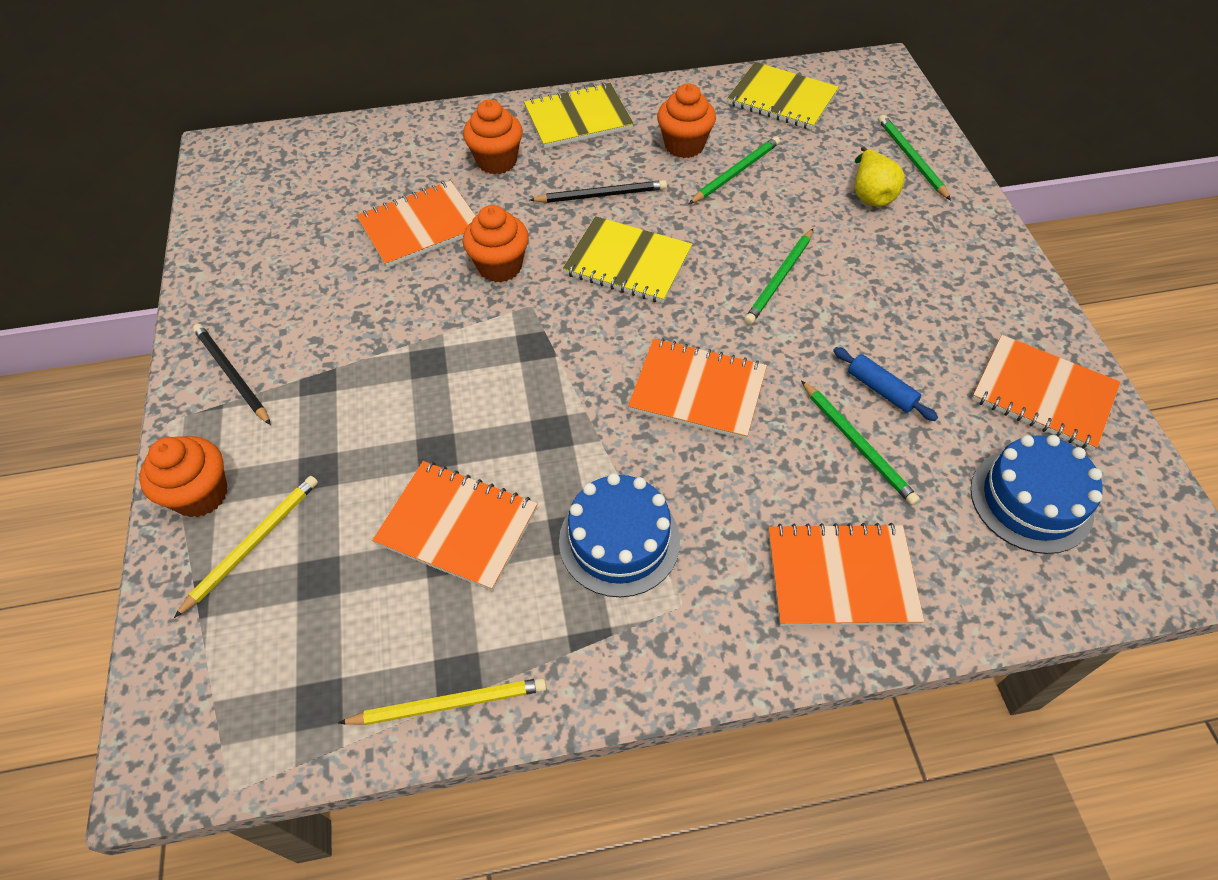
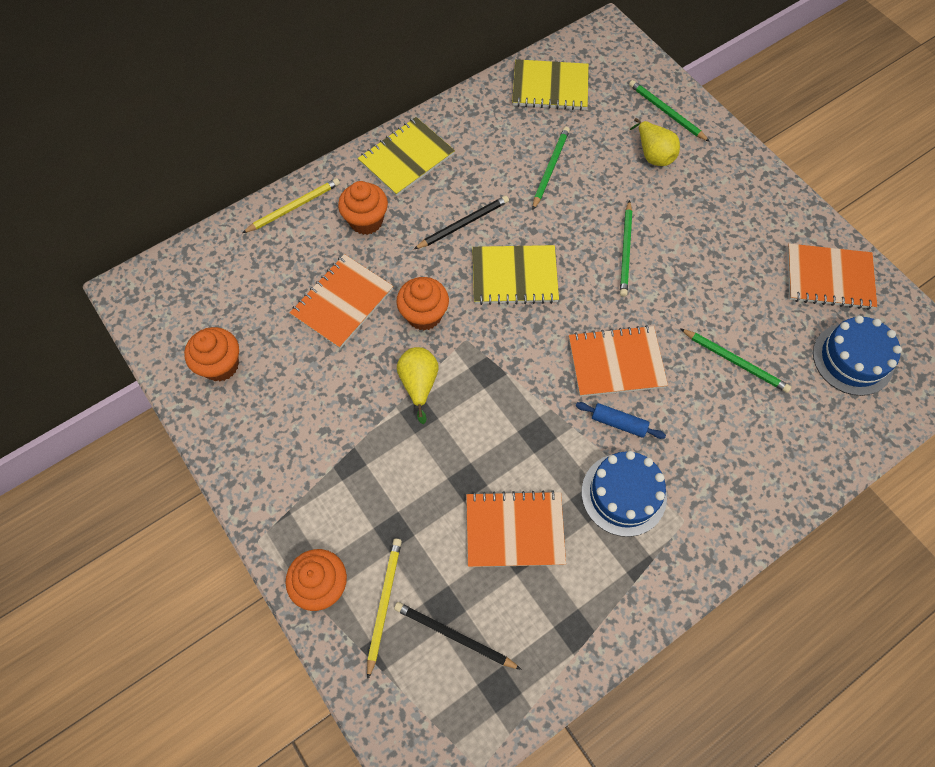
camera: 25 degrees left, 10 degrees up
(232, 375) = (280, 485): black pencil -> black pencil (454, 636)
(448, 704) = (580, 650): yellow pencil -> yellow pencil (293, 207)
(449, 331) = (419, 384): none -> yellow pear
(684, 145) = (500, 156): orange cupcake -> orange cupcake (221, 365)
(841, 577) = (768, 460): orange notebook -> none
(881, 390) = (731, 314): blue rolling pin -> blue rolling pin (618, 423)

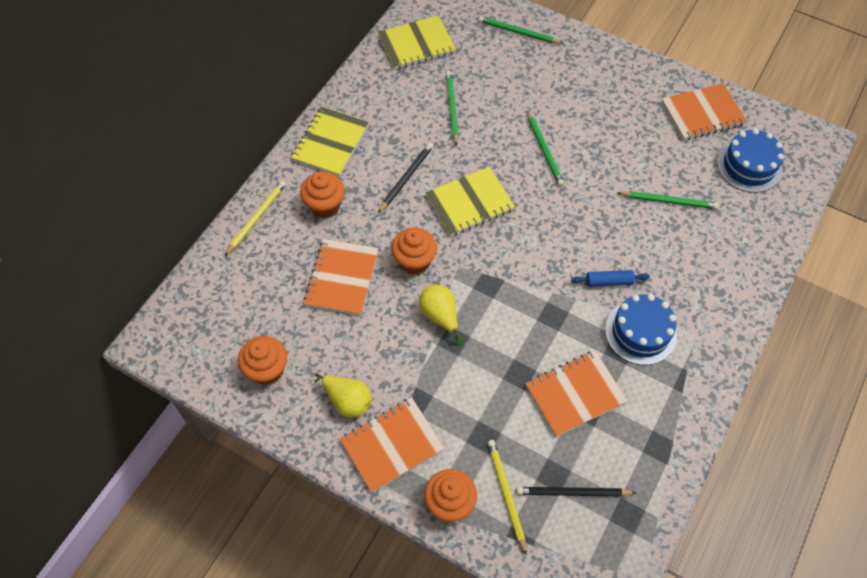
camera: 25 degrees left, 5 degrees down
(616, 362) = (583, 237): orange notebook -> orange notebook (392, 445)
(653, 154) = (525, 68): yellow pear -> yellow pear (347, 401)

